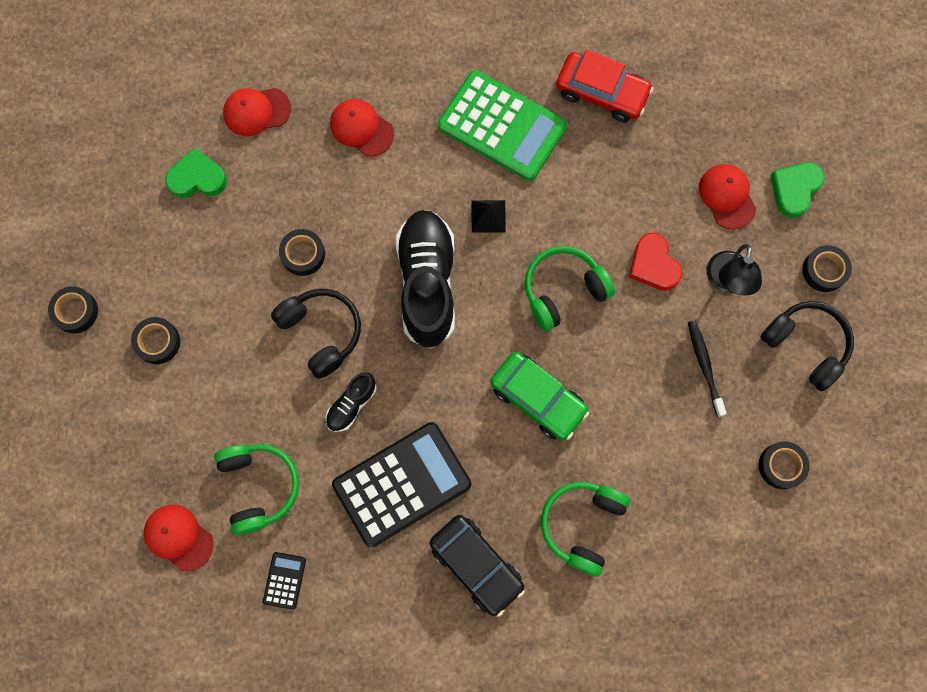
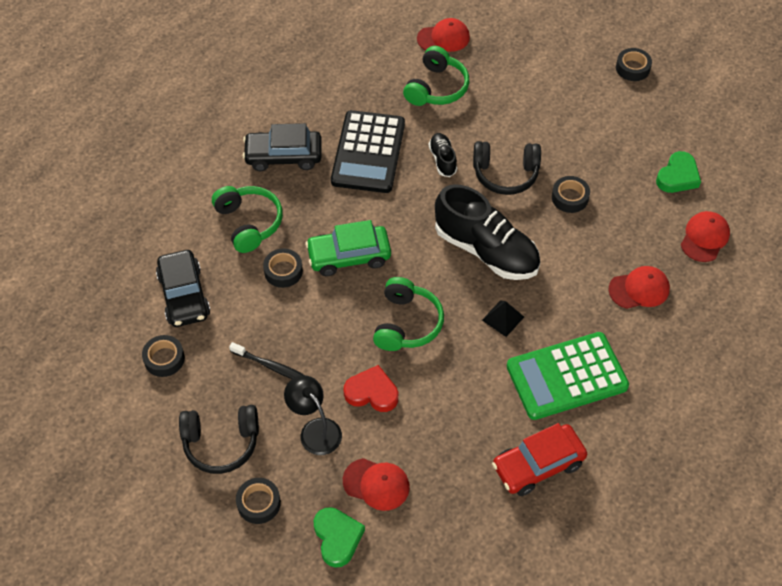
camera: 130 degrees right, 20 degrees down
(158, 342) = (575, 94): black tape -> black tape (283, 271)
(259, 486) = (436, 88): green headphones -> green headphones turned 90 degrees counterclockwise
(284, 580) = (370, 67): black calculator -> none
(708, 510) = (184, 295): none -> black car

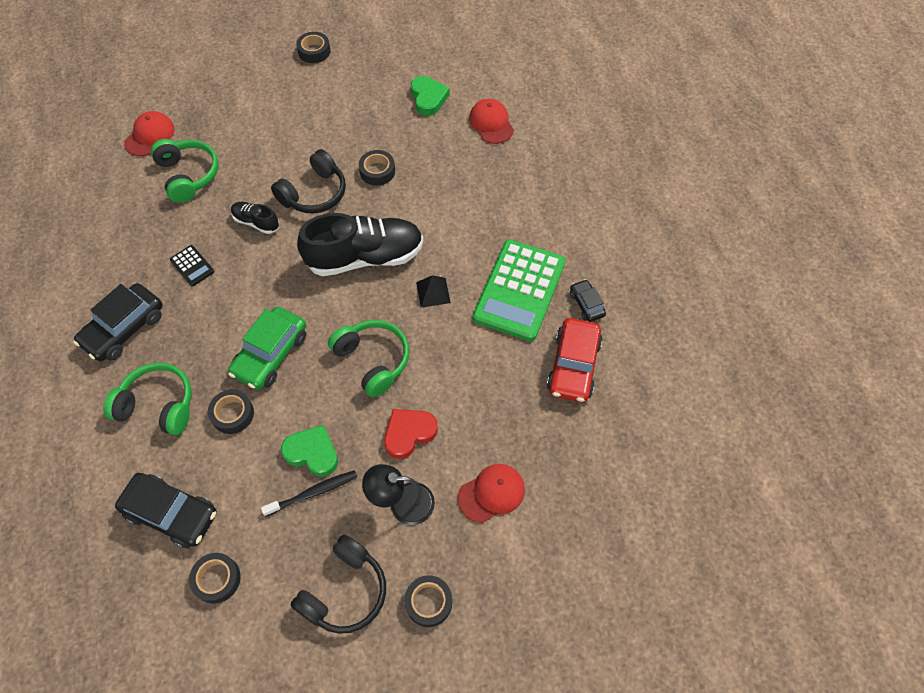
camera: 50 degrees left, 5 degrees up
(337, 538) = (513, 561): green heart -> green heart (312, 453)
(368, 152) = (192, 266): black calculator -> black calculator, size x0.42
(604, 434) = (586, 304): none -> black car
(639, 289) = (493, 191): red cap -> none

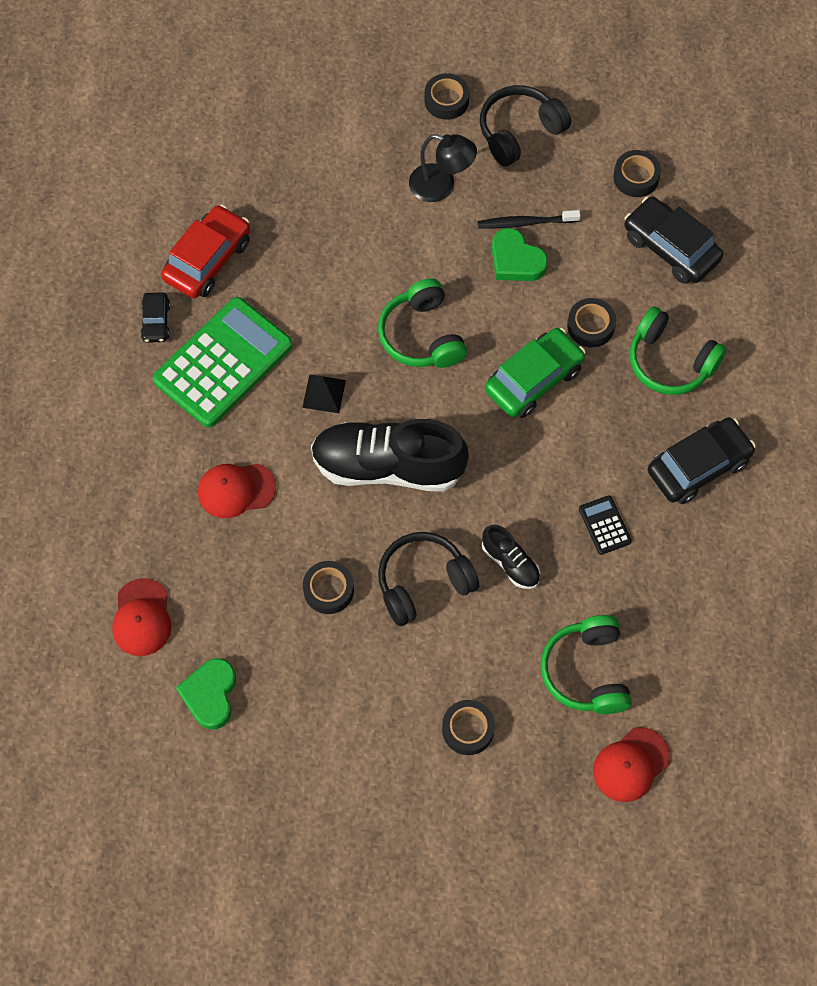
camera: 160 degrees left, 5 degrees up
(314, 51) = (347, 854): black tape -> black tape (468, 729)
(409, 433) = (410, 247): red heart -> none
(491, 493) = (351, 167): red cap -> red cap (236, 490)

